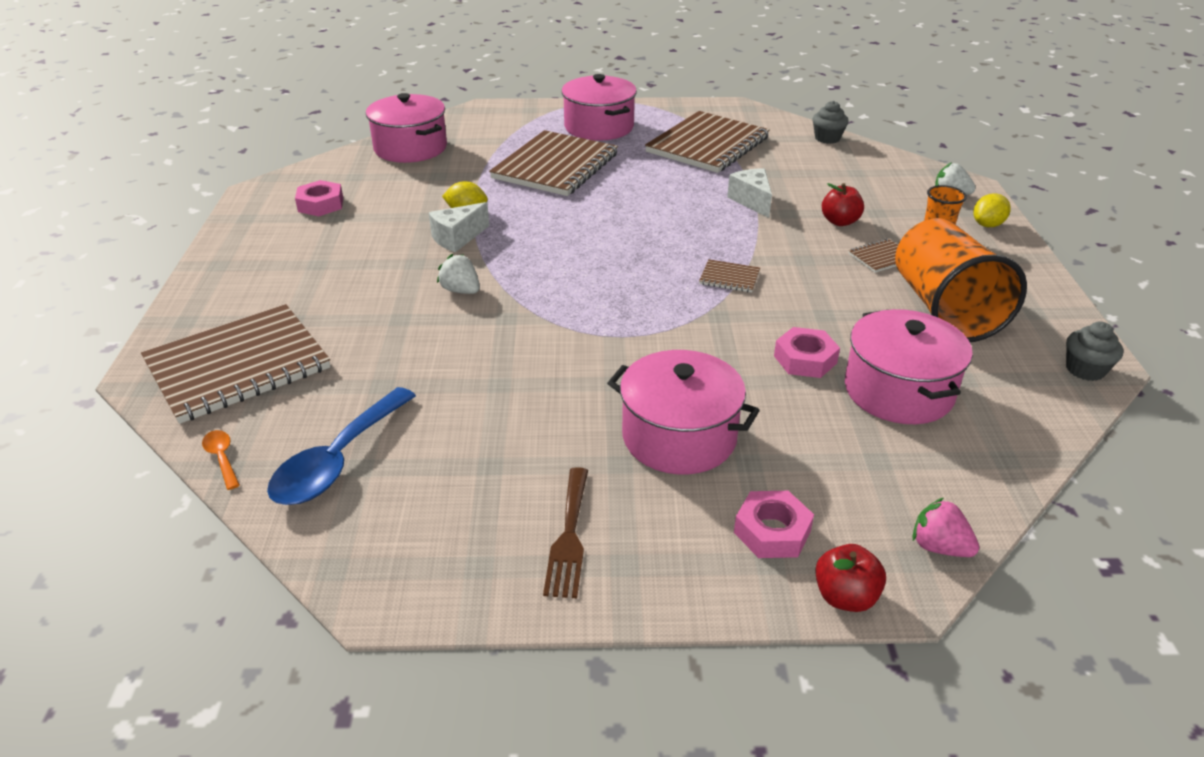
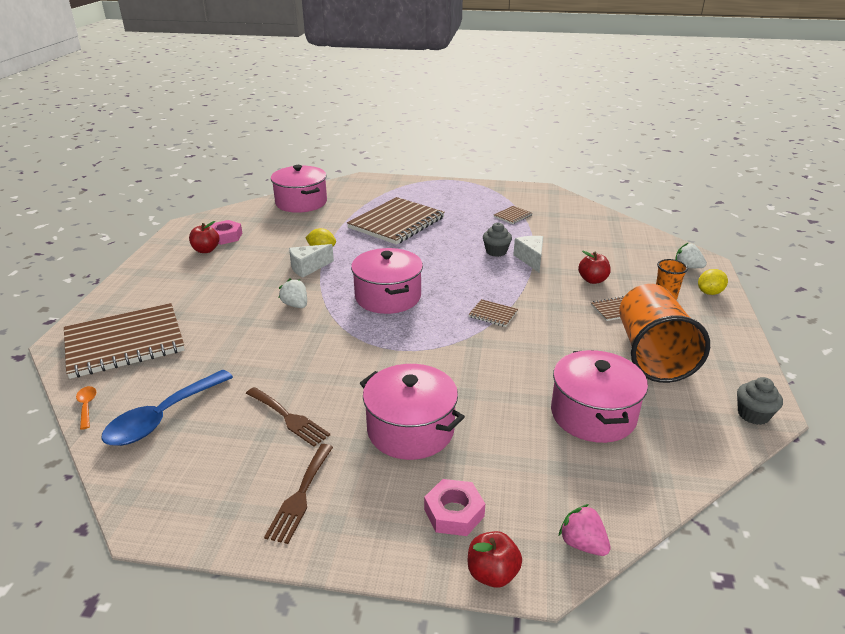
camera: 10 degrees right, 5 degrees down
(300, 226) = (206, 250): none -> red apple
(513, 440) = (289, 418): none -> brown fork
(599, 127) = (438, 197): pink pot -> pink pot (388, 297)
(707, 145) = (512, 216): brown notebook -> brown notebook, size x0.41
(805, 359) = (528, 382): pink nut -> none
(827, 138) = (605, 218): grey cupcake -> grey cupcake (496, 251)

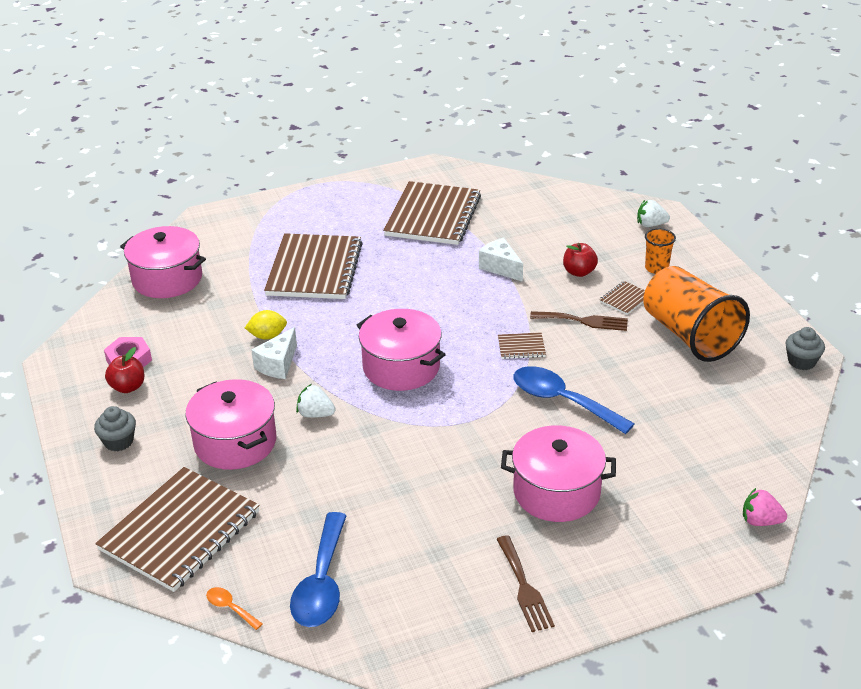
camera: 30 degrees left, 5 degrees up
(289, 418) = (441, 529): brown fork -> brown fork (584, 321)
(454, 513) = (654, 542): pink nut -> none
(488, 363) = (563, 401): none -> blue spoon
(492, 573) = (719, 572): red apple -> none
(496, 251) = (458, 270): grey cupcake -> grey cupcake (118, 441)
(512, 216) = (433, 216): brown notebook -> brown notebook, size x2.46
(593, 414) = (687, 413): pink pot -> pink pot (235, 442)
(709, 292) = (689, 248): yellow lemon -> none

